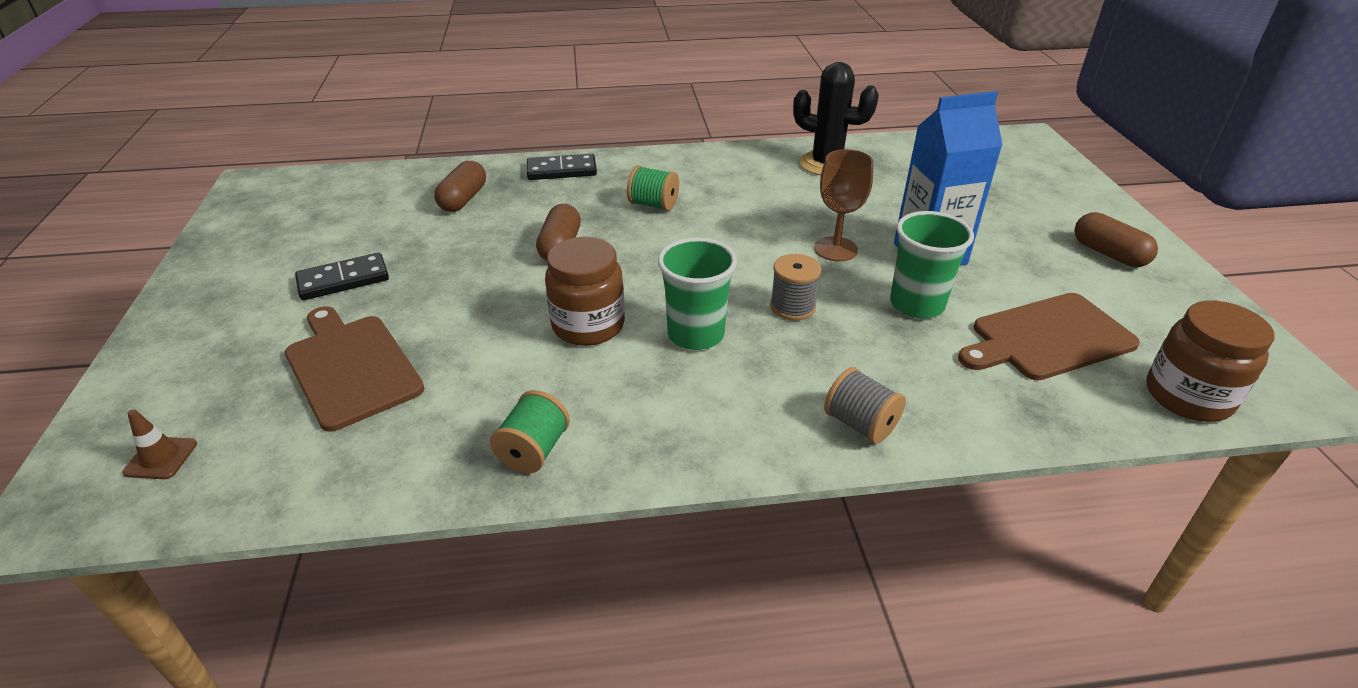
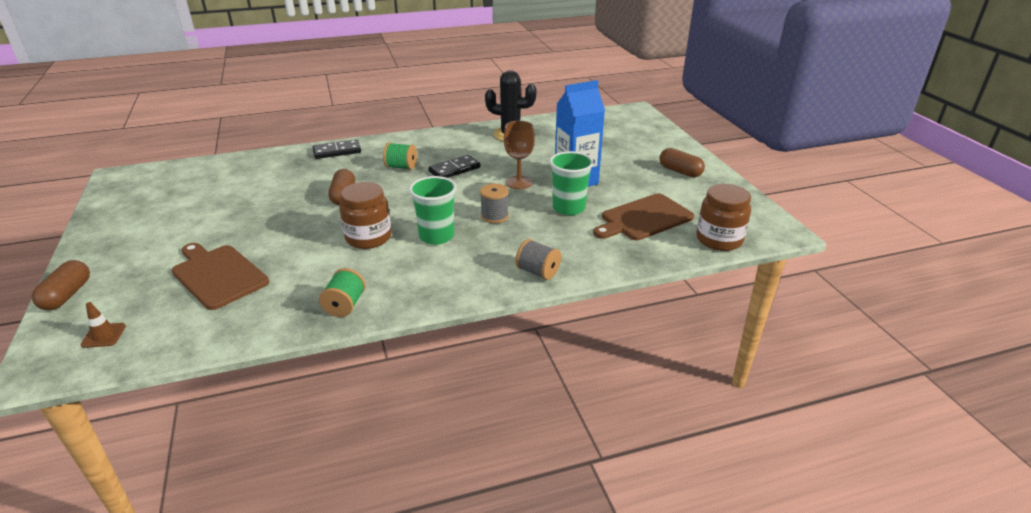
camera: 10 degrees left, 5 degrees down
(343, 280) = (200, 227): black domino -> black domino (454, 169)
(463, 199) = (272, 174): brown capsule -> brown capsule (67, 295)

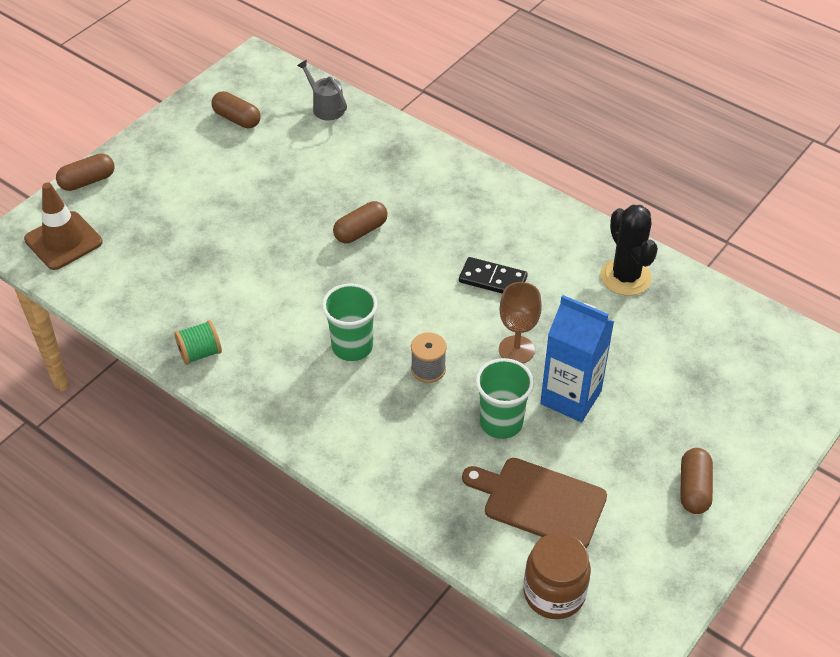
camera: 55 degrees right, 15 degrees up
(104, 335) = (63, 241): brown traffic cone -> brown traffic cone, size x2.07
(154, 203) = (237, 119): none -> brown capsule
(216, 168) = (325, 107): none -> grey watering can
(218, 275) = (176, 243): brown cutting board -> none
(337, 151) = (439, 164): black domino -> none
(368, 238) = (307, 299): brown jar -> none
(401, 167) = (456, 234): green spool -> none
(538, 272) = (357, 460): grey spool -> none

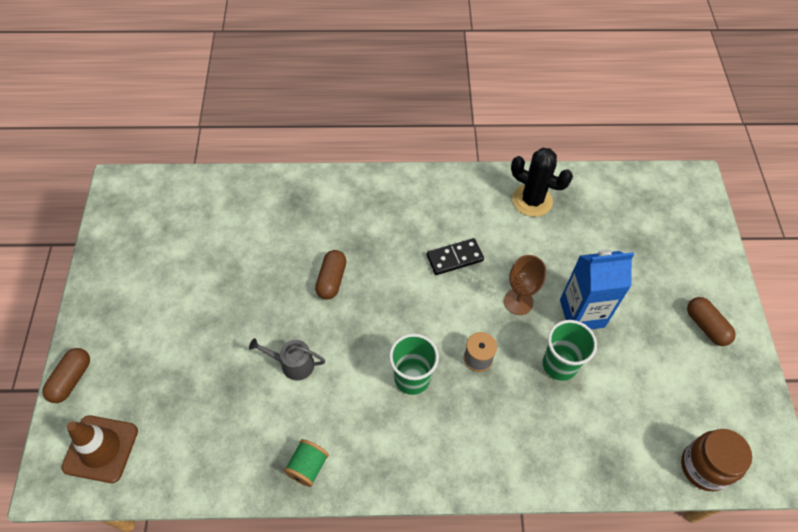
camera: 40 degrees left, 10 degrees up
(237, 119) = (150, 244): brown capsule -> none
(325, 107) = (211, 193): grey watering can -> grey watering can (293, 364)
(539, 501) = (635, 405): brown cutting board -> none

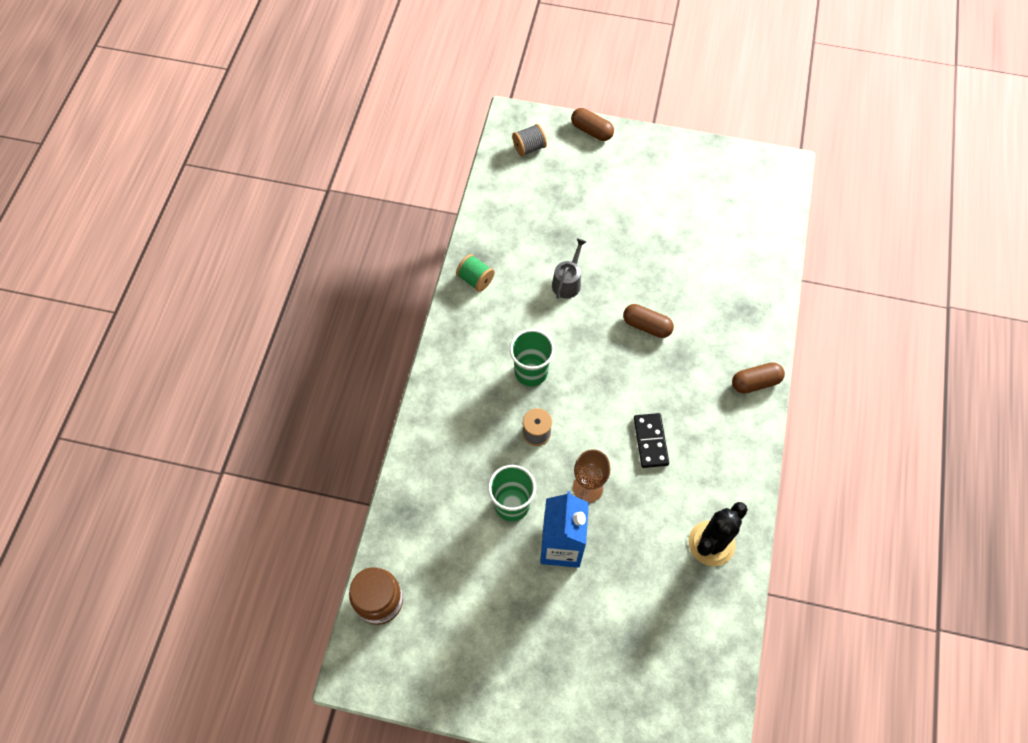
camera: 105 degrees right, 5 degrees up
(101, 449) = (529, 148): brown traffic cone -> grey spool
(706, 326) = (517, 673): brown capsule -> brown capsule (755, 382)

